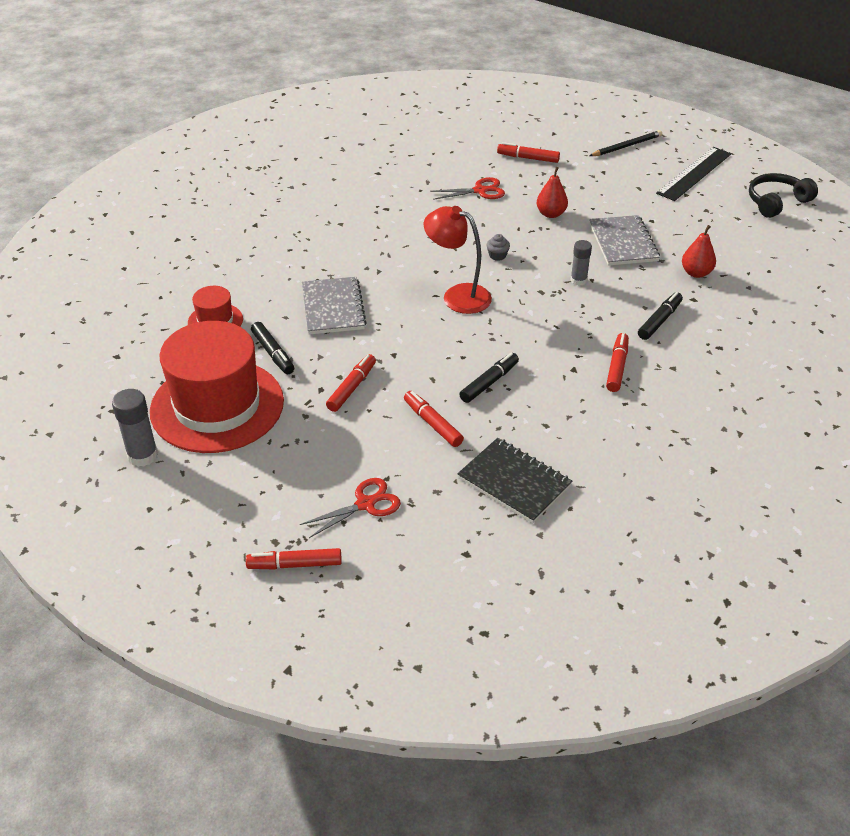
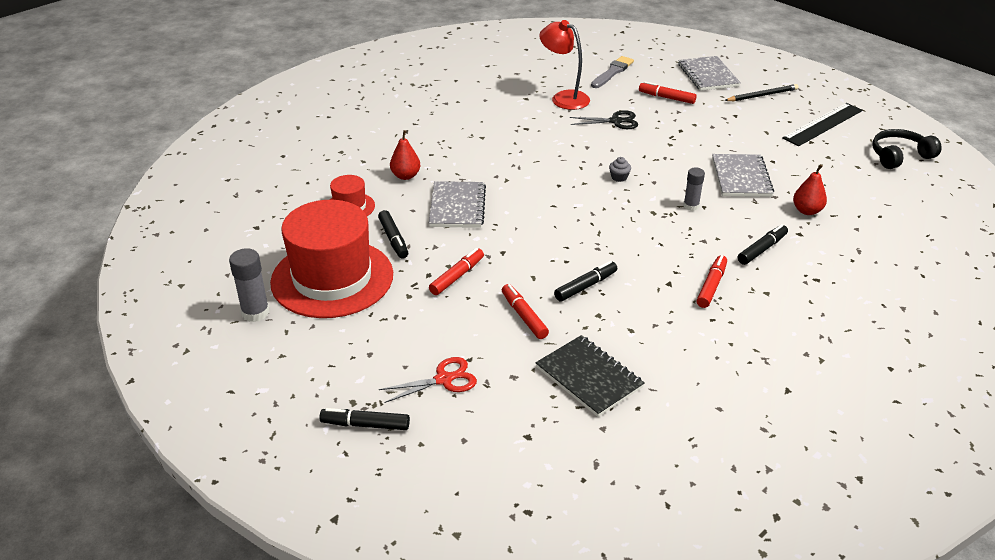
camera: 10 degrees right, 5 degrees down
(295, 564) = (365, 425): red marker -> black marker
(457, 295) = (574, 208): red lamp -> red lamp (564, 98)
(464, 133) = (612, 72): none -> grey brush
(480, 191) = (615, 121): red scissors -> black scissors
(551, 214) = (677, 146): red pear -> red pear (405, 176)
(566, 128) = (708, 75): none -> grey notebook

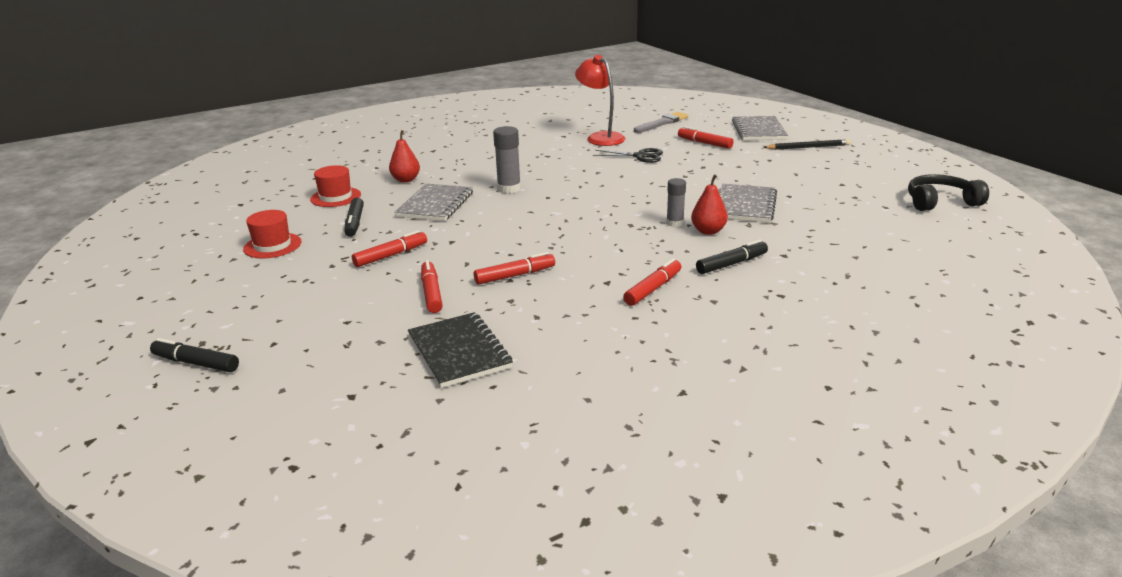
camera: 15 degrees right, 10 degrees down
(255, 313) = (180, 264): grey glue stick -> grey glue stick (509, 189)
(332, 278) = (272, 245): red hat -> red hat, size x0.45
(444, 379) = (306, 335): red scissors -> none
(585, 286) = (515, 275): black marker -> red marker
(619, 177) = (613, 196): grey cupcake -> none
(807, 211) = (804, 237): red pear -> red pear (708, 231)
(822, 124) = (863, 172): black ruler -> none

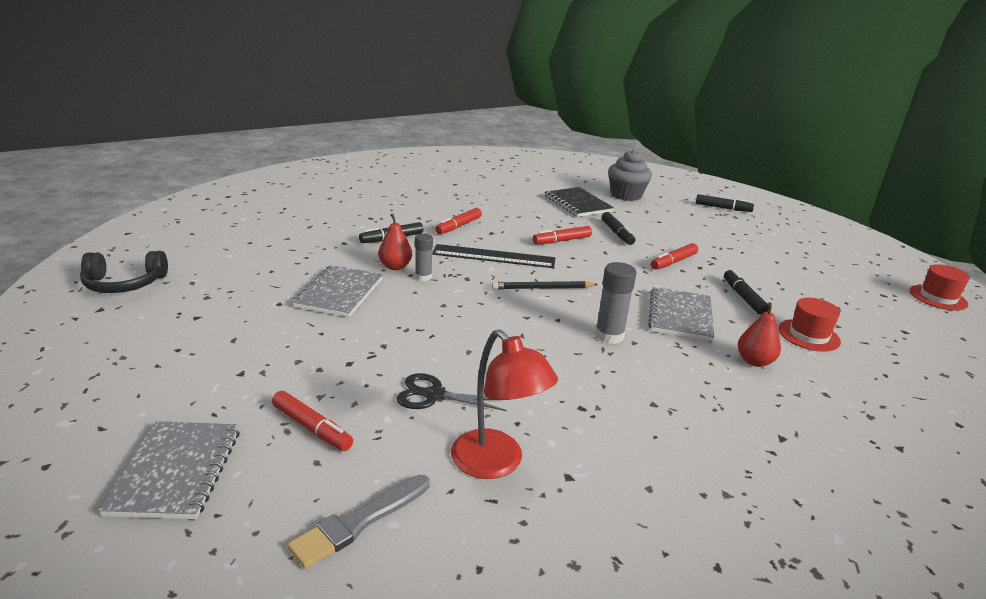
camera: 175 degrees right, 0 degrees up
(272, 245) = (789, 277): red hat -> red hat (938, 297)
(350, 386) = (626, 195): none -> grey cupcake
(431, 293) = (617, 233): red marker -> black marker
(603, 249) = (494, 256): none -> black ruler
(808, 147) = (146, 402): black pencil -> black pencil (542, 288)

